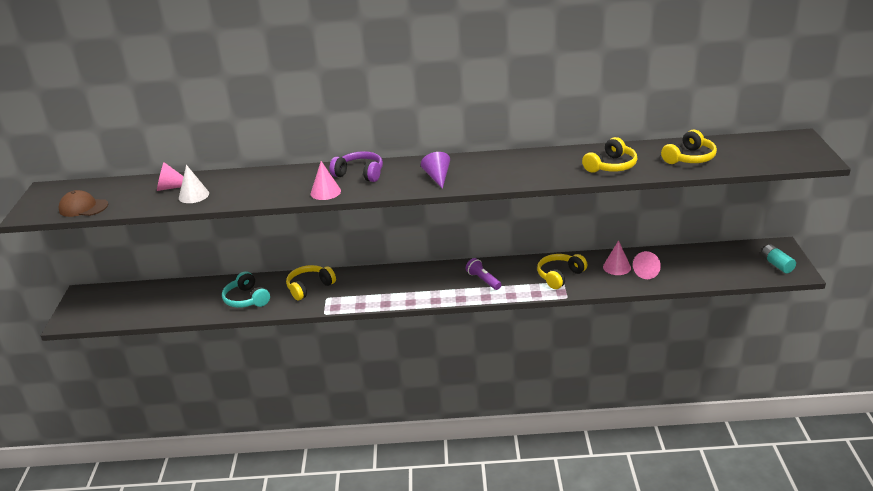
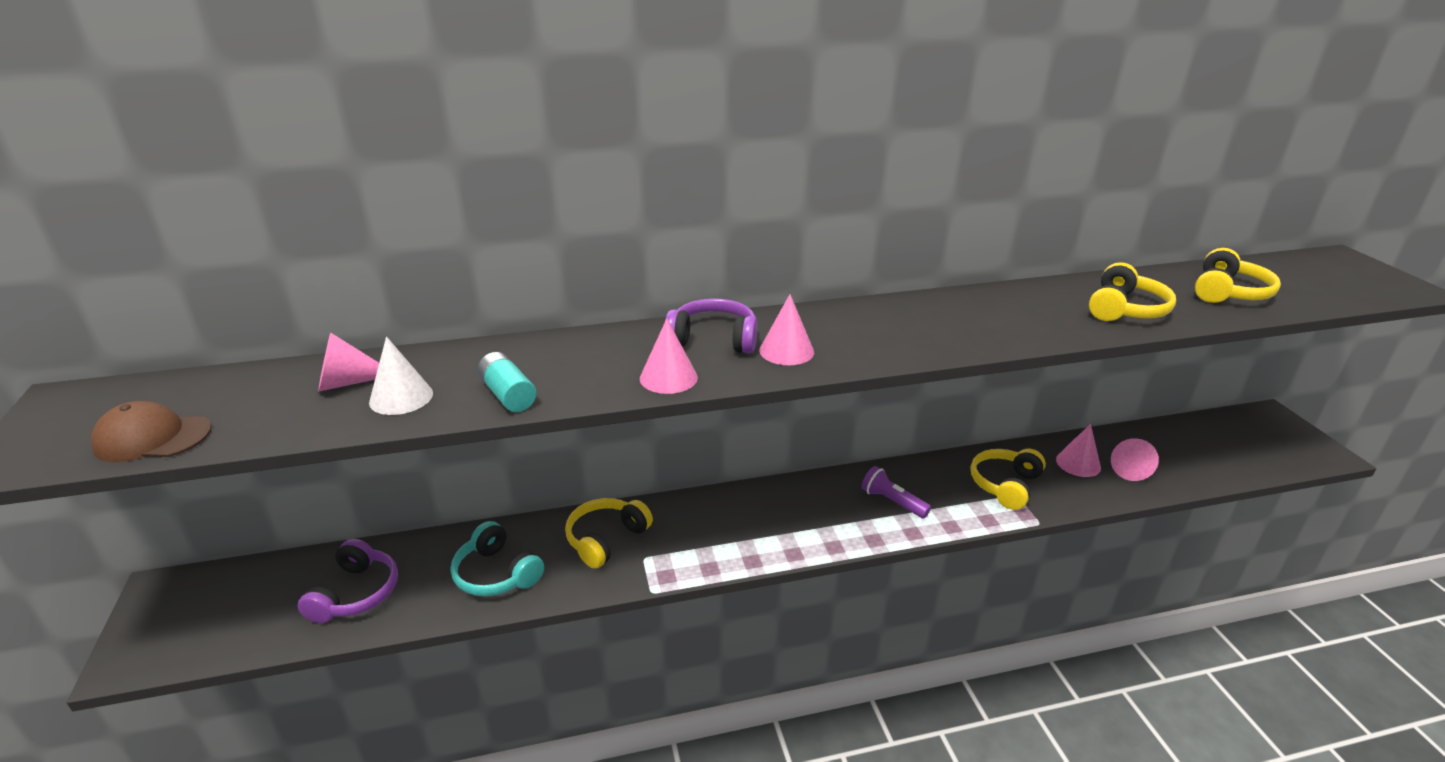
camera: 15 degrees left, 0 degrees up
(174, 302) = (356, 593): none -> purple headphones
(395, 181) = (786, 351): none -> pink cone
(437, 177) = (857, 340): purple cone -> none
(777, 265) = (1291, 444): turquoise battery -> turquoise battery (508, 395)

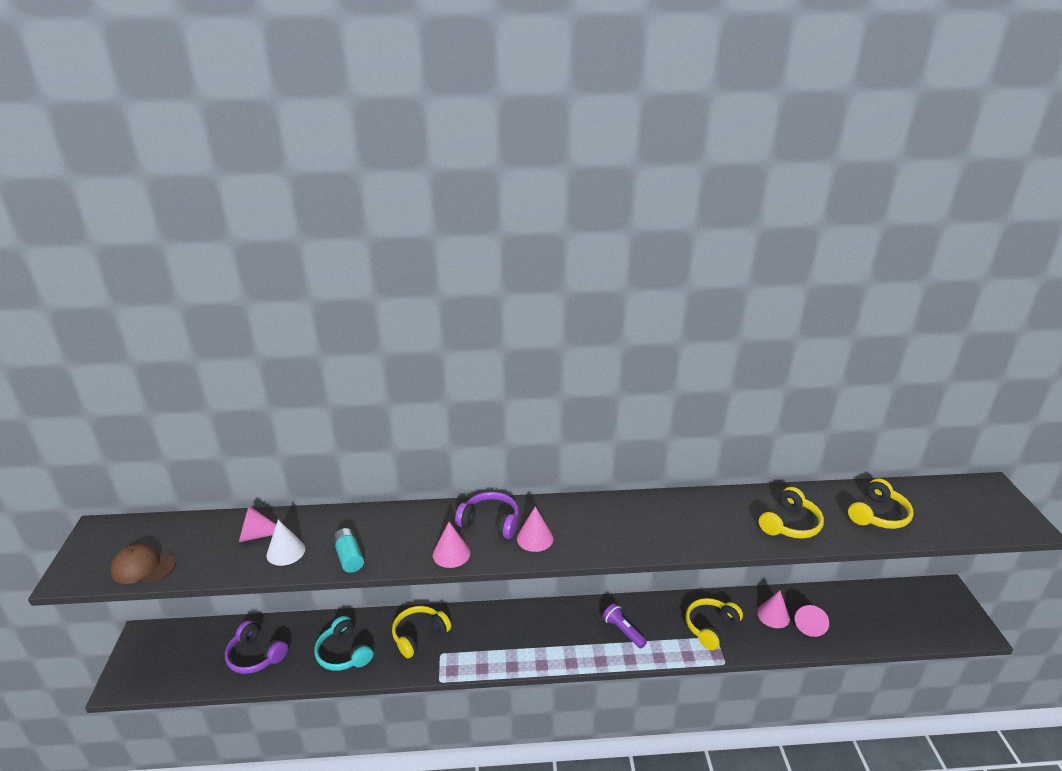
camera: 10 degrees right, 0 degrees up
(356, 593) = (256, 655): purple headphones -> purple headphones turned 105 degrees clockwise

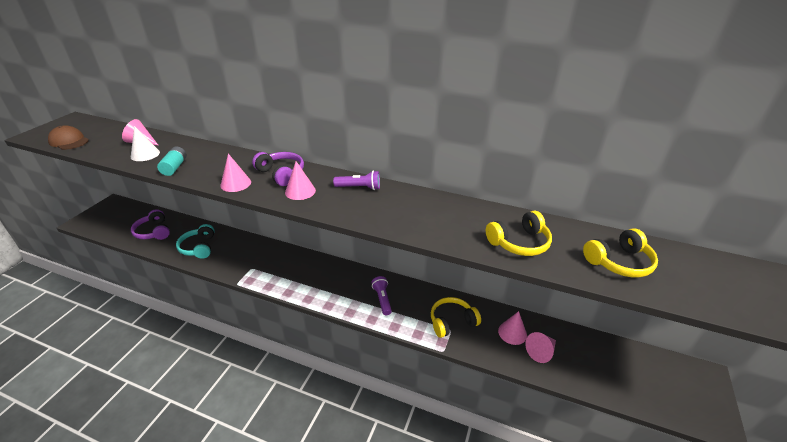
camera: 25 degrees right, 5 degrees up
(419, 635) = (248, 253): yellow headphones -> none
(592, 512) = (359, 187): none -> purple flashlight

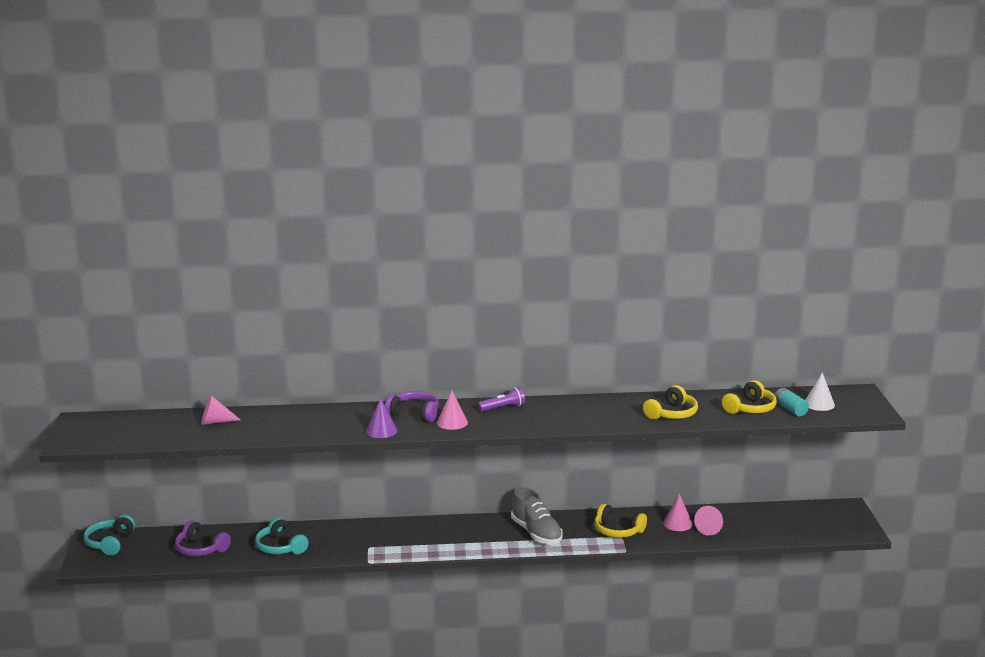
camera: 25 degrees left, 15 degrees down
(69, 141) = (126, 439): brown cap -> none
(115, 209) = (110, 543): none -> turquoise headphones
(145, 154) = (242, 430): white cone -> white cone (819, 404)
(174, 167) = (296, 433): turquoise battery -> turquoise battery (790, 409)
(235, 183) = (381, 431): pink cone -> purple cone
(382, 299) = (536, 533): purple flashlight -> grey shoe
(452, 322) = (618, 531): yellow headphones -> yellow headphones turned 105 degrees counterclockwise

